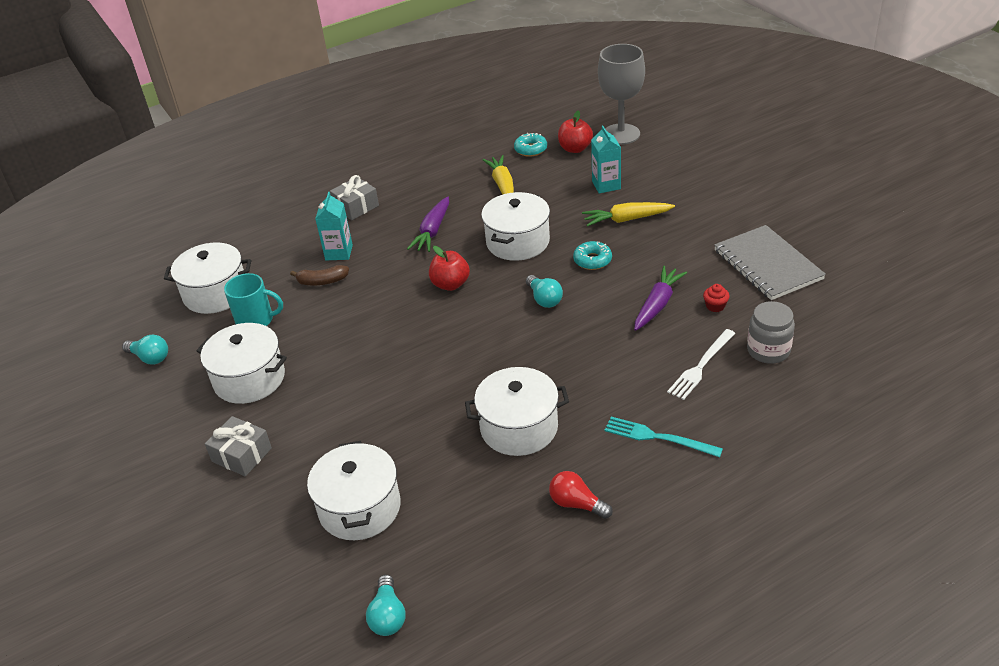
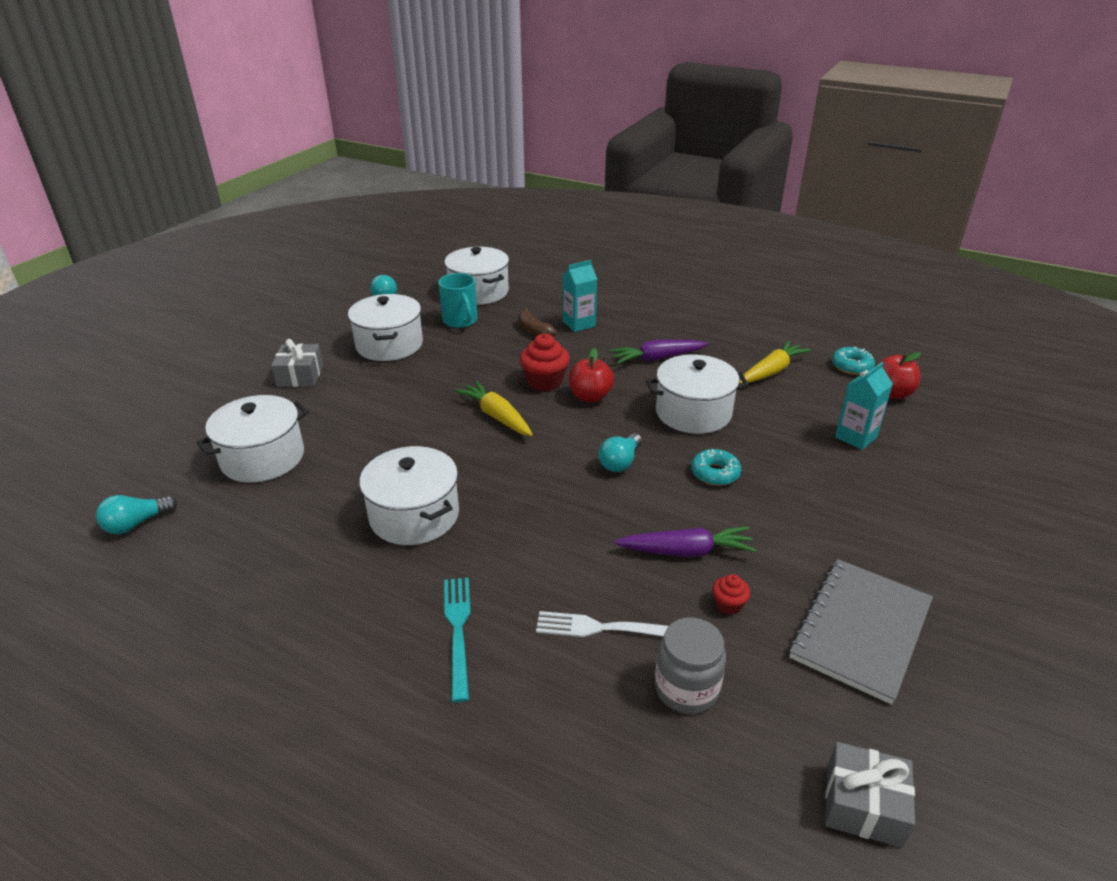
camera: 55 degrees right, 5 degrees down
(356, 207) = (648, 308): grey gift -> grey gift (863, 805)
(406, 301) = (545, 381): none -> red cupcake
(576, 504) = (322, 599): red light bulb -> none
(621, 134) = (962, 415): grey goblet -> none
(627, 219) = (813, 474): yellow carrot -> yellow carrot (497, 416)

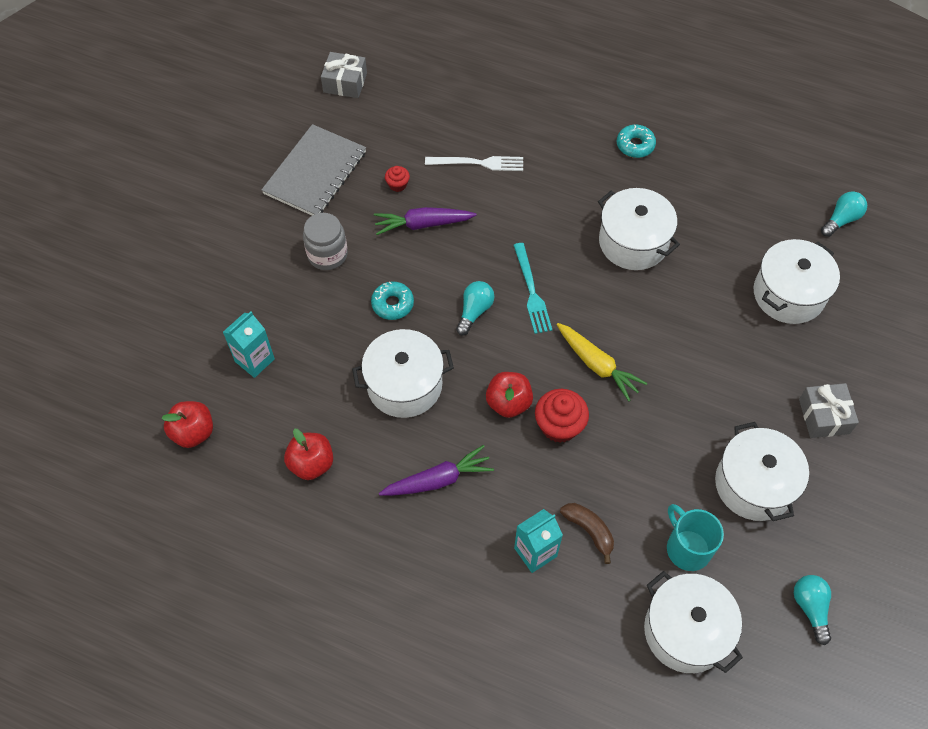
camera: 175 degrees right, 25 degrees up
(458, 631) = (572, 155): turquoise fork -> turquoise fork (531, 291)
(686, 688) = (429, 131): grey jar -> grey jar (327, 254)
(771, 371) = (311, 464): yellow carrot -> red apple
(851, 366) = (218, 481): turquoise donut -> turquoise donut (635, 145)

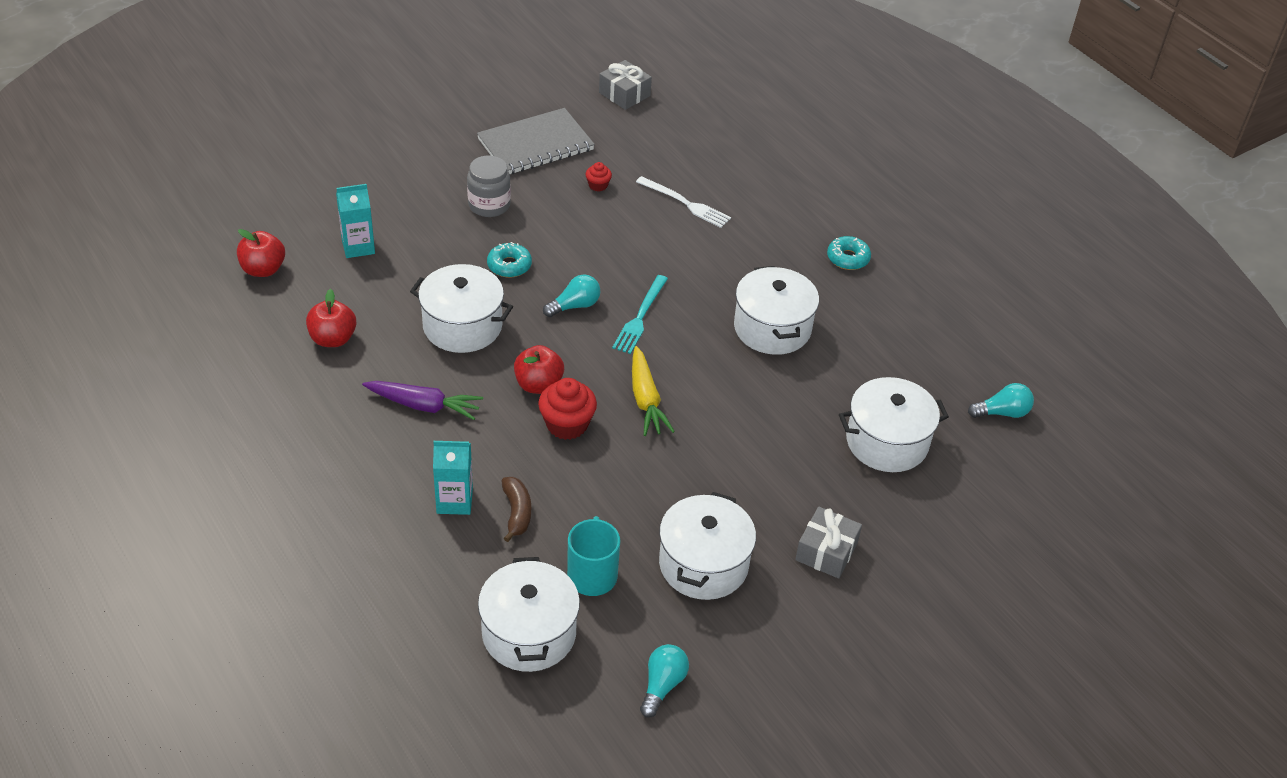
camera: 30 degrees right, 15 degrees down
(423, 224) = (592, 223): purple carrot -> none

